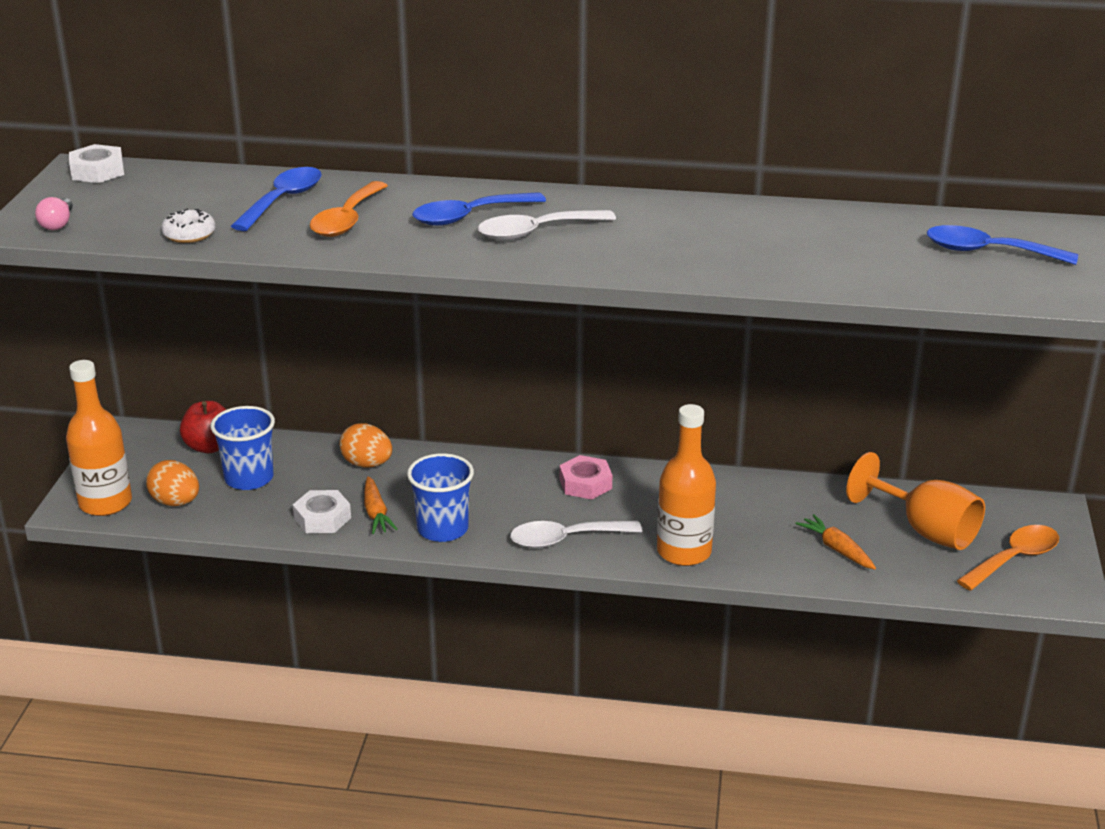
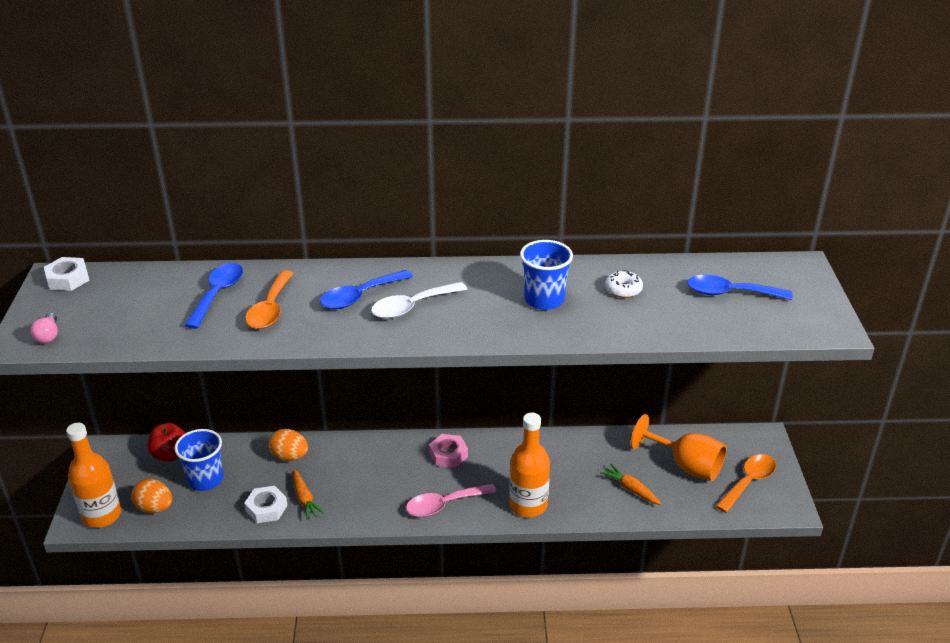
camera: 10 degrees left, 5 degrees up
(189, 235) = (153, 336): white donut -> white donut (623, 289)
(442, 529) = (355, 507): blue cup -> blue cup (544, 300)
(565, 539) = (444, 505): white spoon -> pink spoon

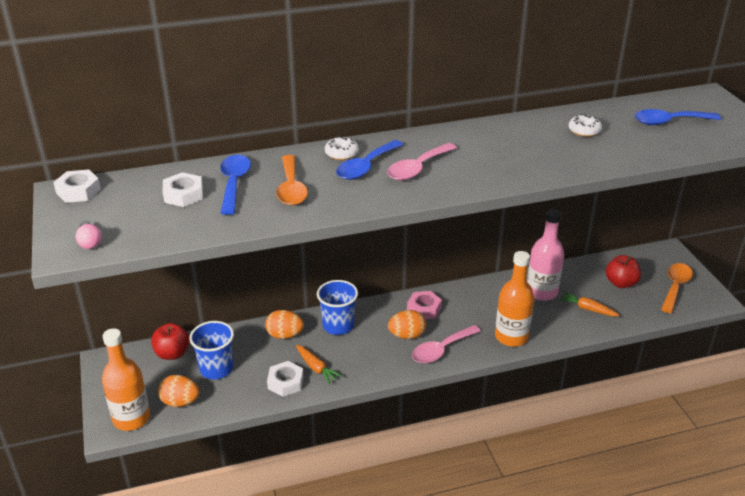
camera: 15 degrees left, 0 degrees up
(162, 299) = (183, 195): none -> white nut
(344, 277) = (341, 153): none -> white donut
(412, 307) = (417, 169): white spoon -> pink spoon
(415, 481) = (407, 335): none -> orange egg
(544, 300) = (525, 147): blue cup -> blue cup (338, 325)
(588, 459) = (541, 292): none -> pink bottle
(685, 465) = (621, 283): orange goblet -> red apple

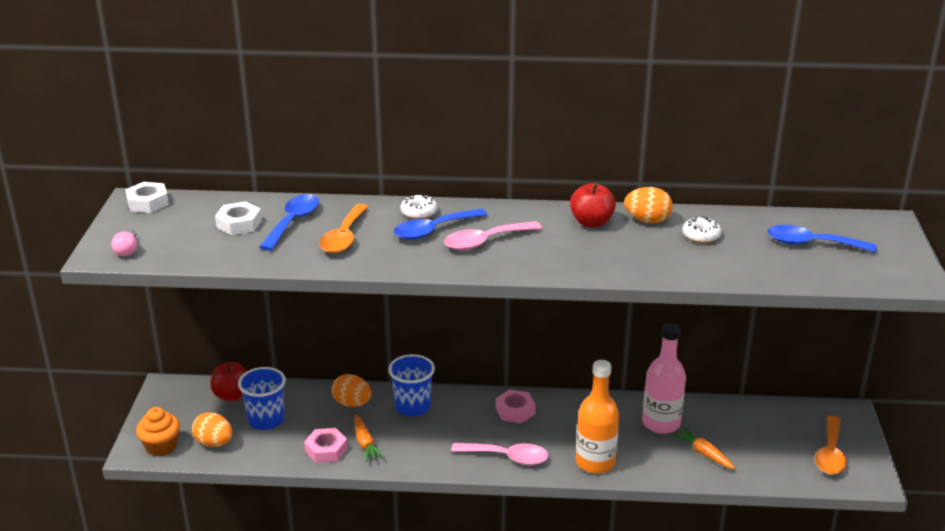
camera: 20 degrees right, 5 degrees down
(131, 418) = (161, 447): orange bottle -> orange cupcake
(285, 382) = (326, 450): white nut -> pink nut
(407, 335) = (479, 433): orange egg -> orange egg (647, 220)
(441, 350) = (507, 457): pink spoon -> pink spoon turned 150 degrees counterclockwise
(621, 283) = (764, 435): red apple -> red apple (591, 222)
(675, 287) = (830, 454): orange spoon -> orange spoon turned 150 degrees clockwise

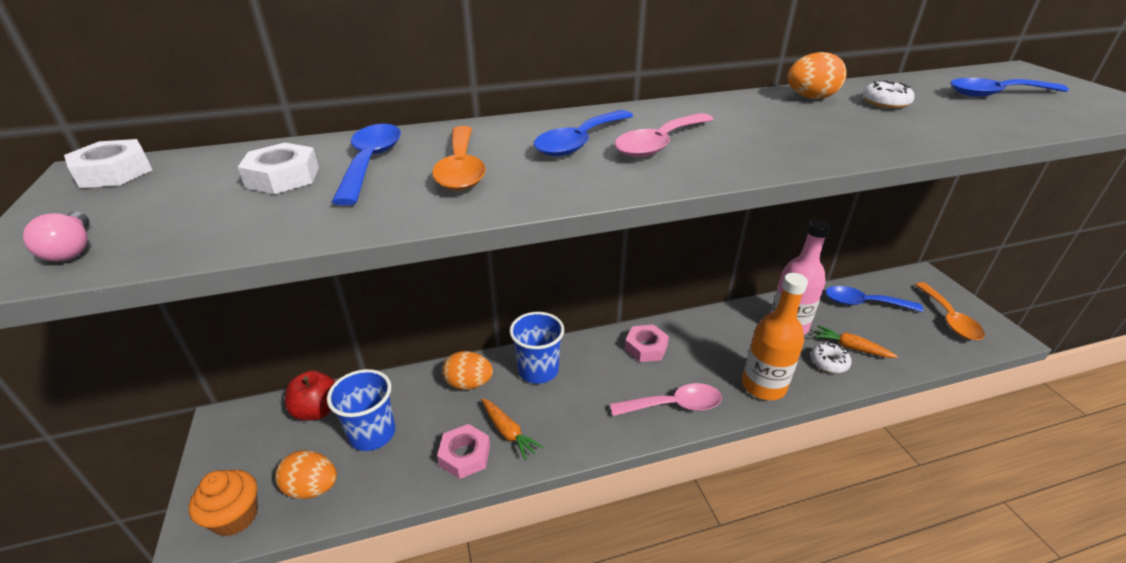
camera: 20 degrees left, 5 degrees up
(419, 213) = (542, 127): white donut -> white donut (828, 362)
(591, 222) = (756, 108): red apple -> none
(756, 421) = (863, 303): none -> blue spoon

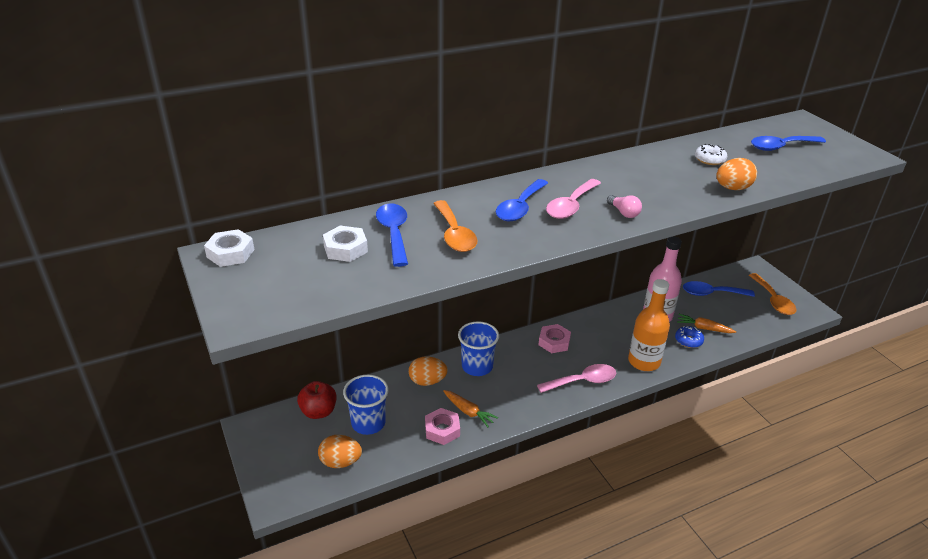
camera: 10 degrees left, 0 degrees up
(72, 249) = (262, 307): pink light bulb -> pink light bulb (624, 213)
(235, 517) = (294, 485): orange cupcake -> none
(810, 98) = (661, 157): orange egg -> orange egg (732, 188)
(828, 362) = (688, 340): white donut -> blue donut

